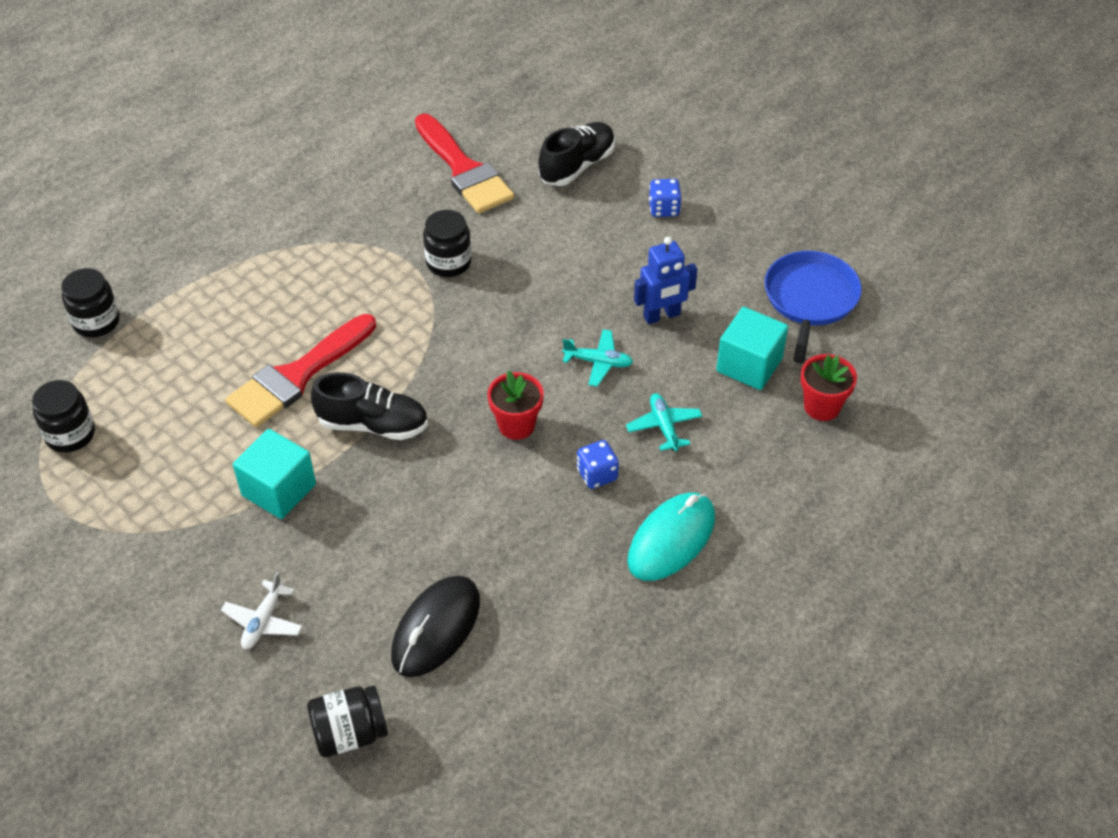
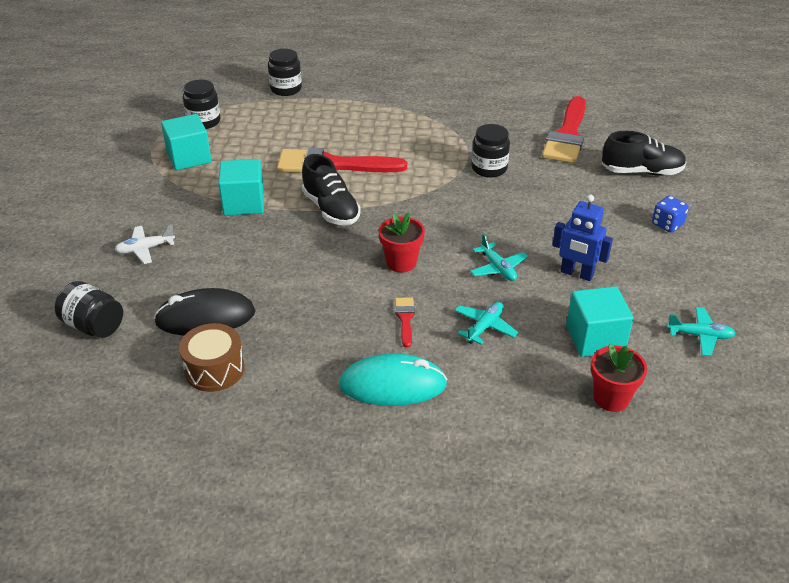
camera: 50 degrees right, 10 degrees down
(130, 489) = (189, 157): none -> turquoise cube
(520, 663) = (214, 369): none -> brown drum
(597, 475) = (405, 319): blue dice -> red brush
(810, 299) = (700, 336): blue pan -> turquoise plane

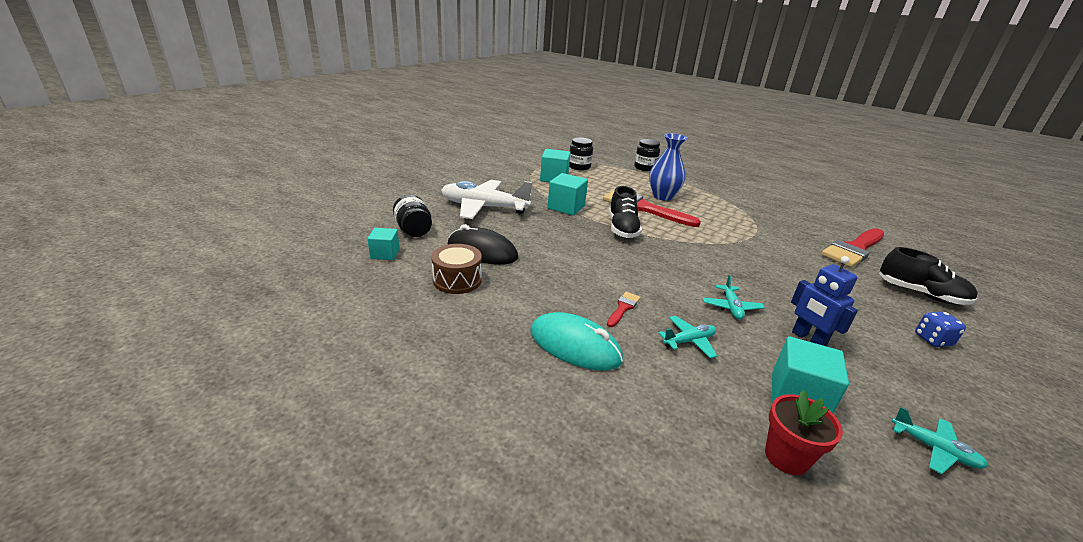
camera: 30 degrees right, 10 degrees down
(96, 376) = (385, 254): none -> turquoise cube
(145, 249) = (484, 207): white plane -> white plane, size x2.17
(340, 135) = (662, 196): none -> blue vase
(401, 262) = (649, 274): red flower pot -> none
(489, 168) = (767, 247): black jar -> none

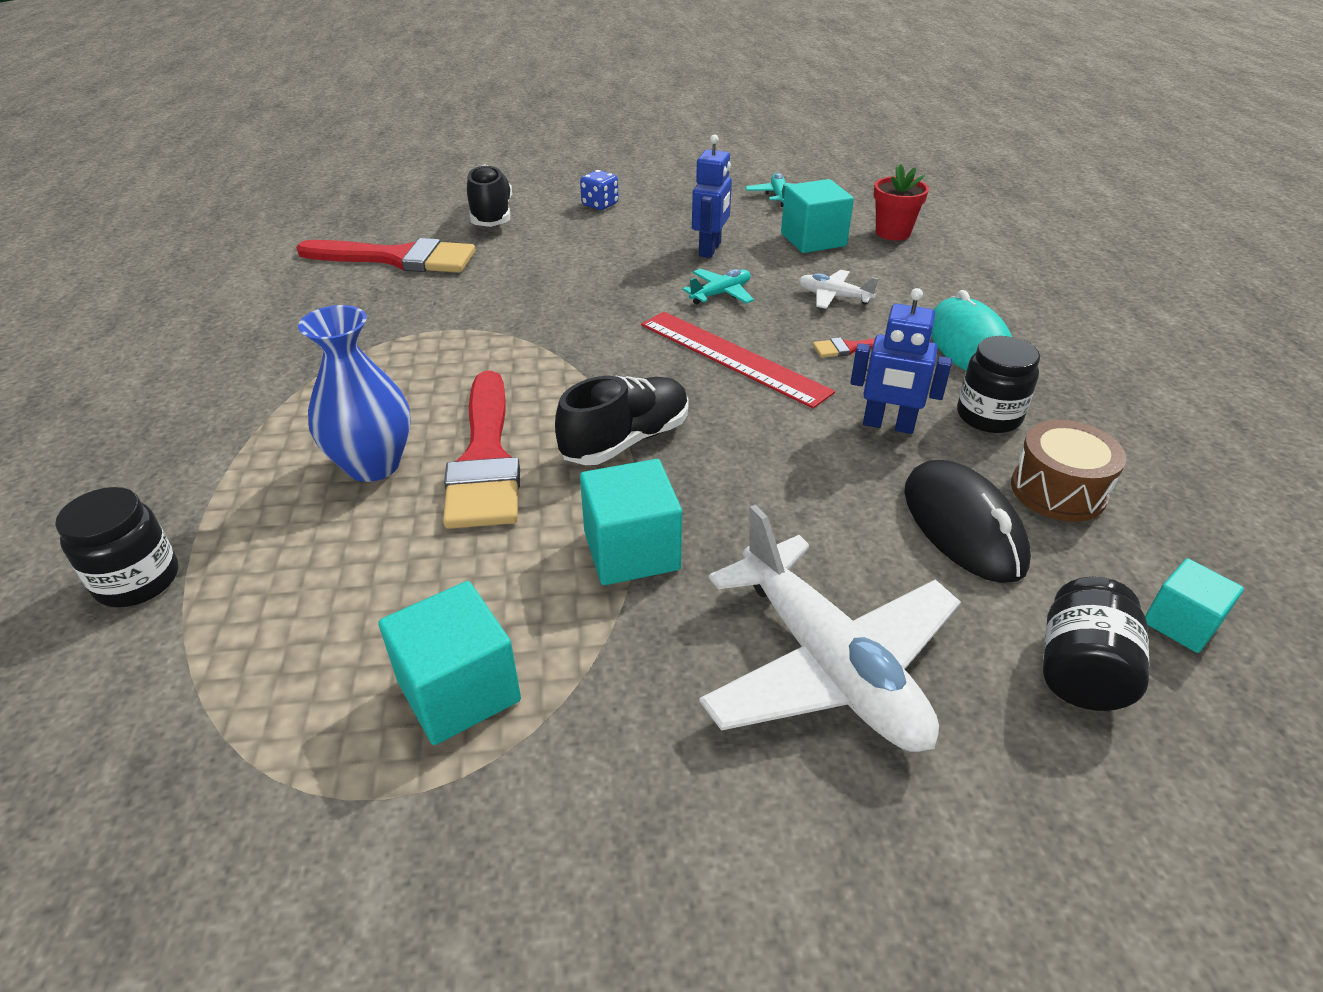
camera: 130 degrees left, 10 degrees up
(552, 275) = (888, 425): none -> blue robot
(579, 167) = (275, 708): black jar -> black jar (988, 416)
(655, 274) = (733, 357): none -> red ruler
(689, 341) = (833, 296): turquoise plane -> white plane

